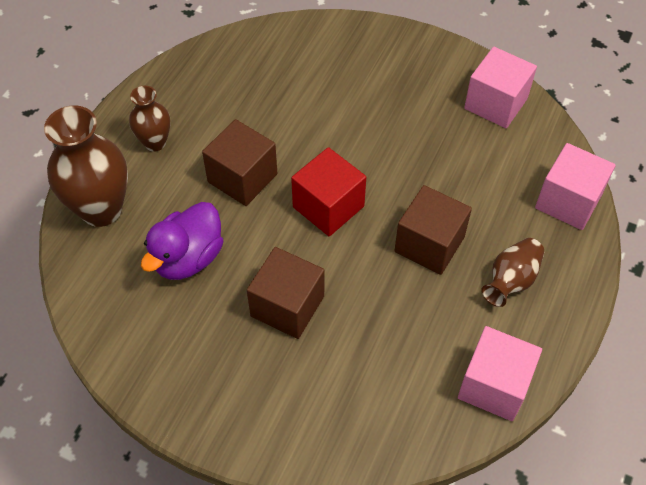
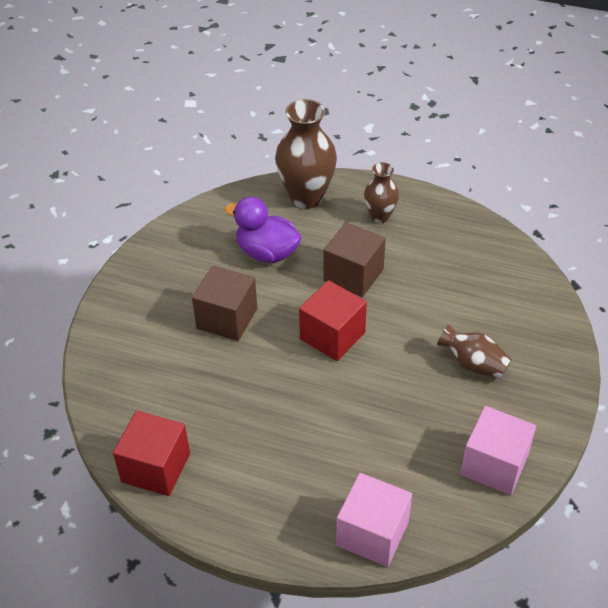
camera: 85 degrees right, 10 degrees down
(429, 244) = (301, 413): brown cube -> none
(494, 385) = (156, 468): pink cube -> red cube
(511, 280) = (267, 480): brown vase -> brown vase (473, 364)

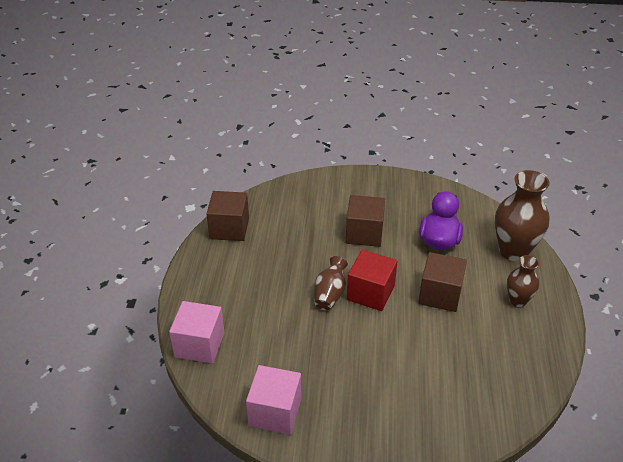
camera: 75 degrees right, 5 degrees down
(156, 468) = (229, 228): red cube -> brown cube
(473, 364) = (374, 386): brown vase -> brown vase (330, 294)

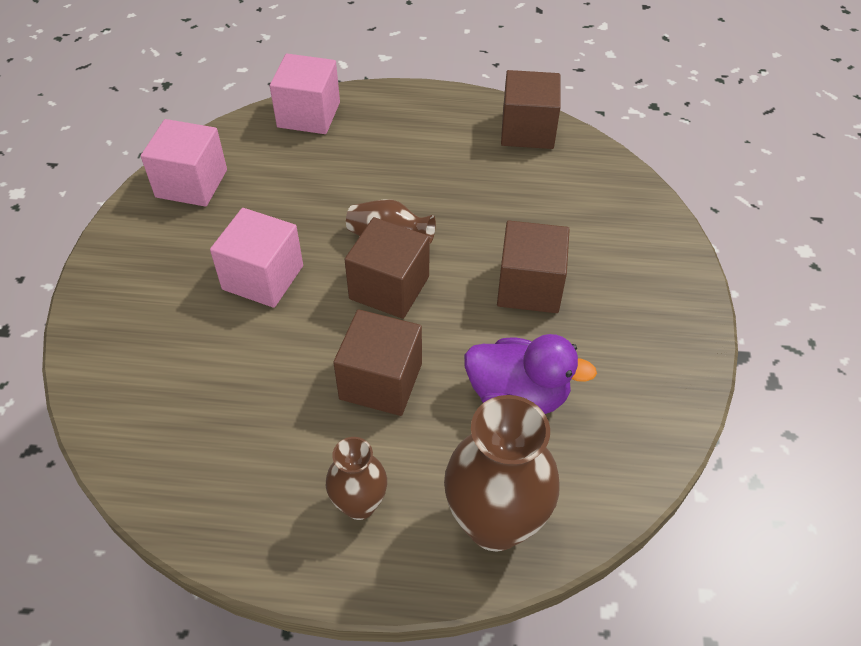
camera: 90 degrees right, 10 degrees up
(368, 356) = (263, 277): none -> pink cube
(370, 293) = (389, 287): red cube -> brown cube

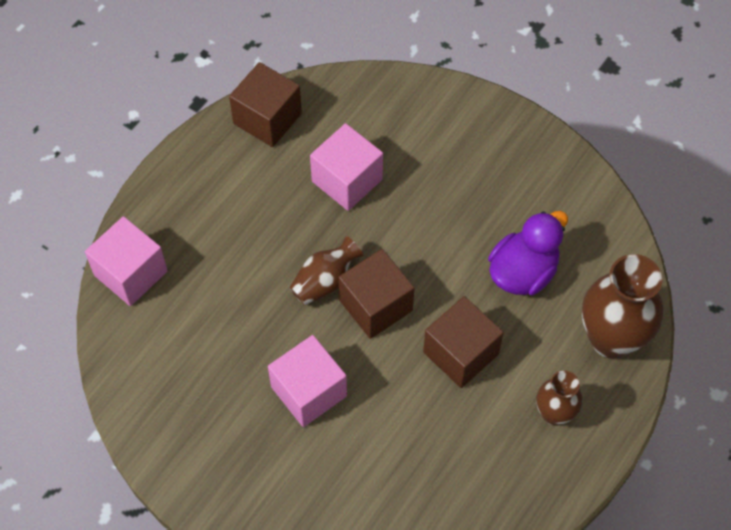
camera: 60 degrees left, 10 degrees up
(191, 183) = (159, 405): pink cube -> pink cube (347, 180)
(529, 287) = (433, 211): brown cube -> none

